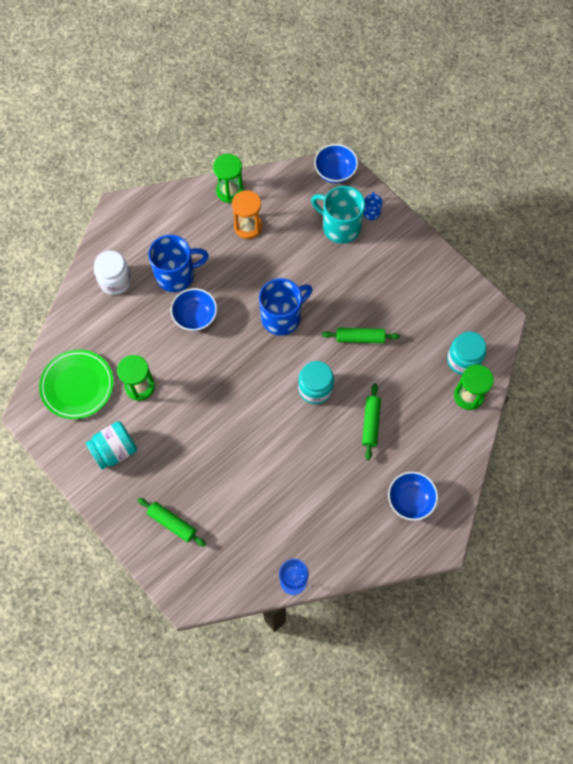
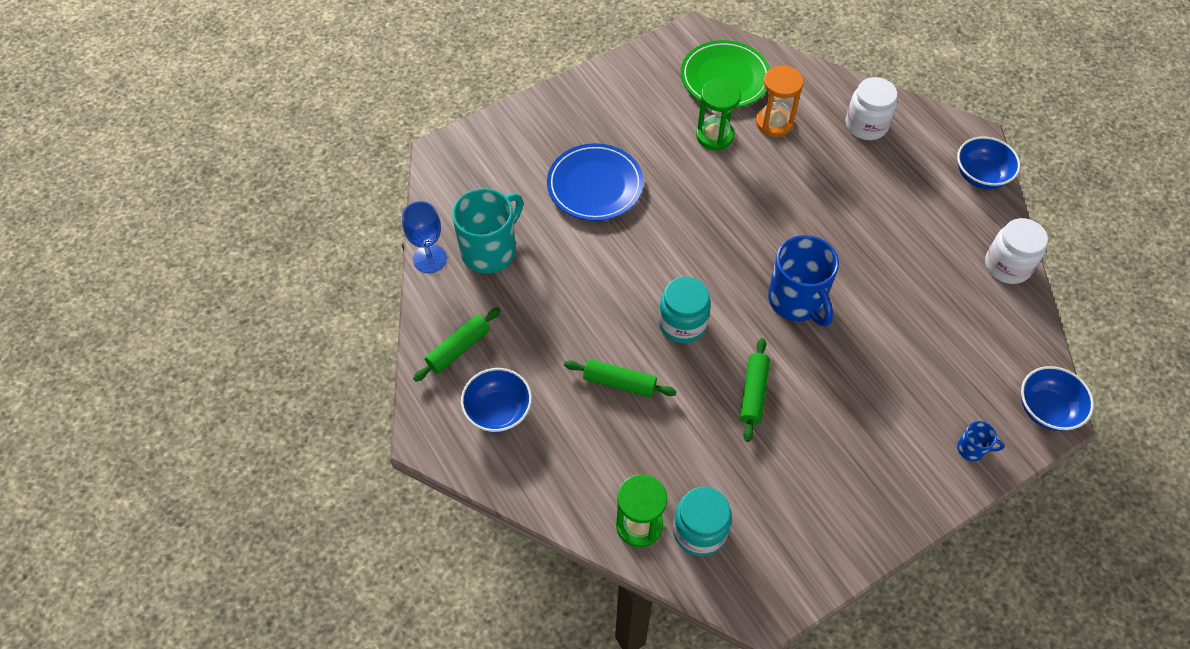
camera: 100 degrees right, 10 degrees down
(114, 450) = (636, 105): turquoise jar -> none
(172, 523) = (534, 149): green rolling pin -> green rolling pin (458, 348)
(176, 275) = (871, 189): blue mug -> none
(195, 317) = (806, 202): blue bowl -> blue bowl (980, 176)
(202, 469) = (595, 185): none -> blue plate
(230, 191) = (1007, 266): green hourglass -> white jar
(248, 226) = (946, 280): orange hourglass -> orange hourglass (774, 123)
(340, 227) = (945, 399): turquoise mug -> turquoise mug (490, 250)

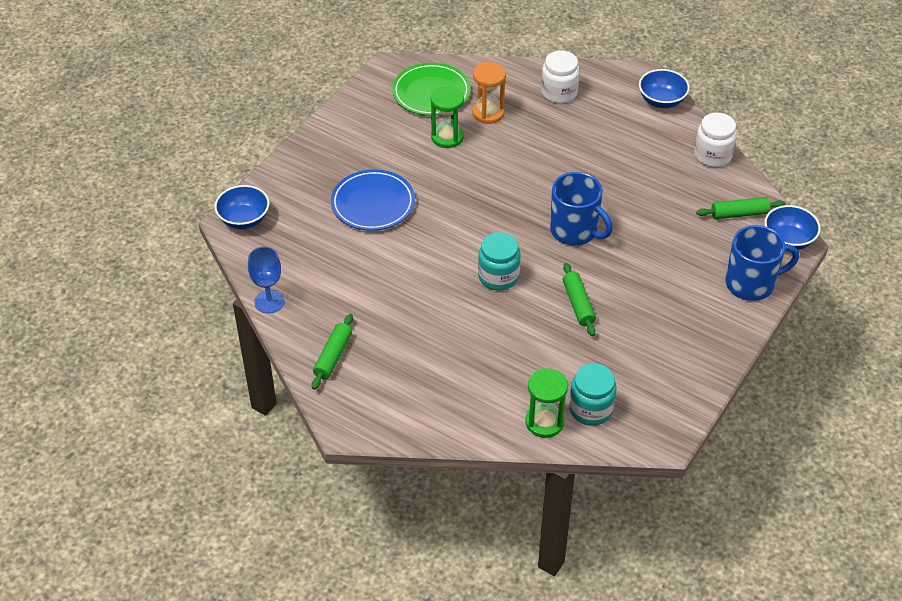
camera: 25 degrees left, 10 degrees down
(490, 250) = (316, 278): turquoise mug -> none
(498, 411) = (391, 387): blue bowl -> blue bowl (244, 219)
(619, 383) = (474, 334): green rolling pin -> green rolling pin (739, 214)
(972, 449) = (751, 284): blue mug -> blue mug, size x2.18

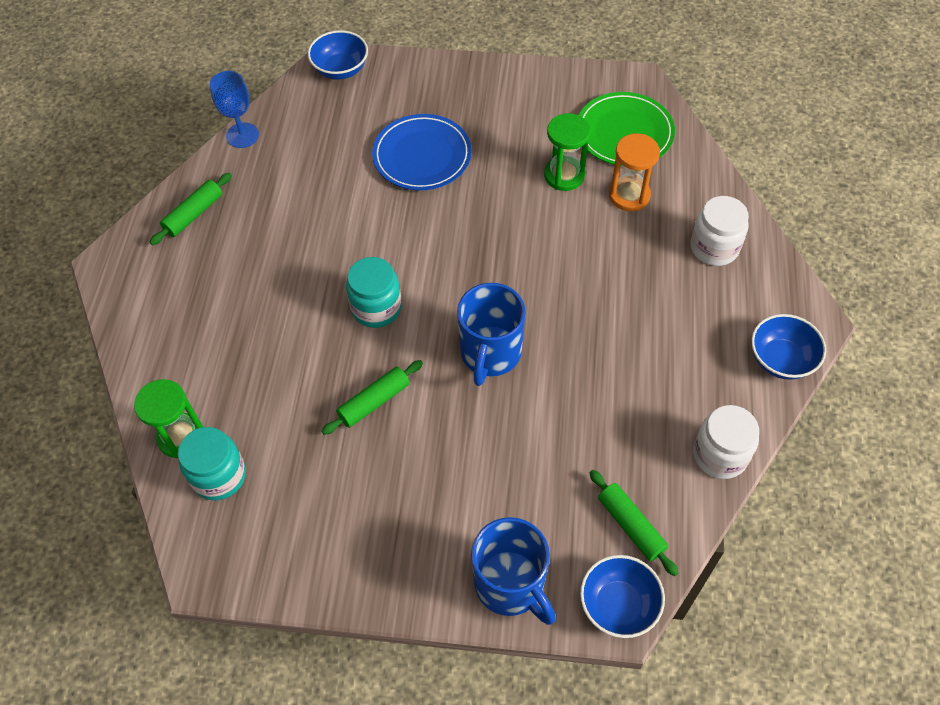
camera: 65 degrees right, 10 degrees up
(333, 356) = (194, 214): green rolling pin -> green rolling pin turned 45 degrees counterclockwise

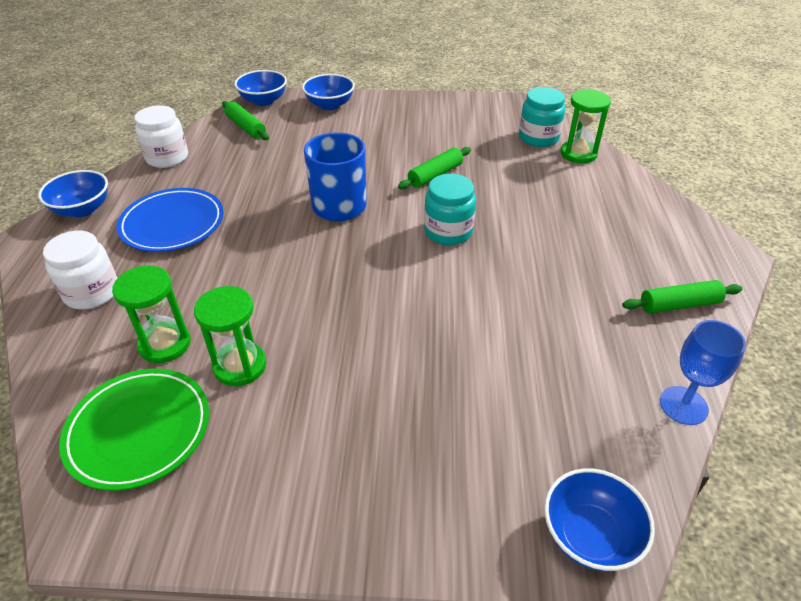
camera: 175 degrees right, 15 degrees down
(194, 214) = (679, 305): green rolling pin -> green rolling pin turned 45 degrees clockwise
(422, 156) = (426, 385): blue plate -> blue plate (172, 224)
(510, 585) = (330, 105): blue mug -> blue bowl
(629, 195) = (165, 344): orange hourglass -> green hourglass

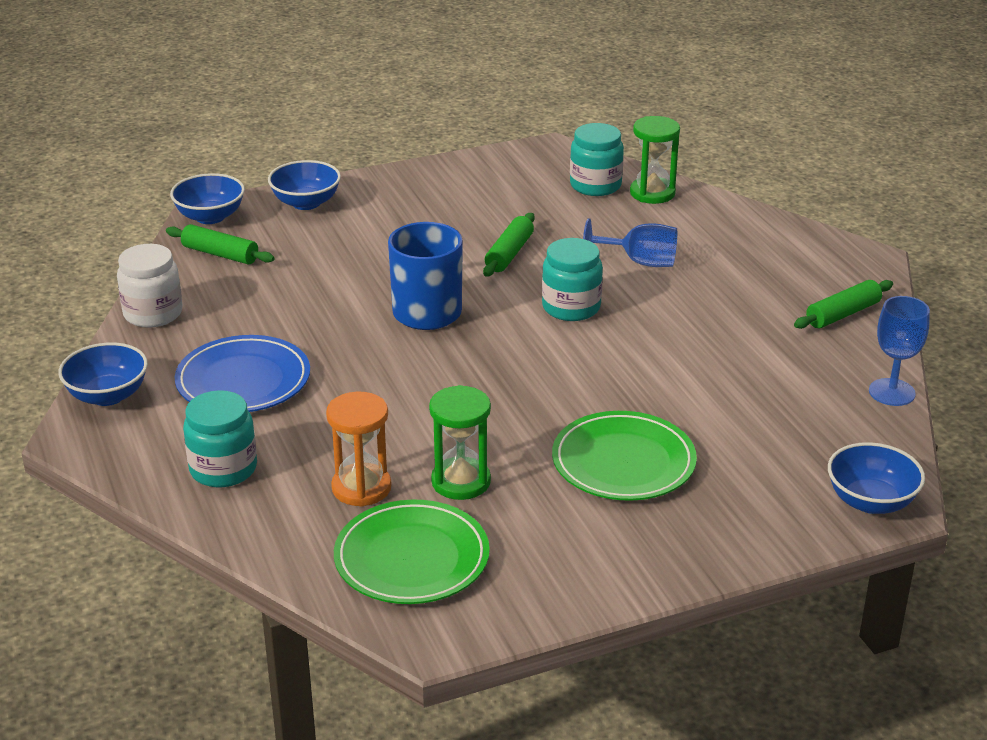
camera: 25 degrees left, 10 degrees down
(92, 292) = (223, 469): white jar -> turquoise jar
(165, 344) = (361, 488): green hourglass -> orange hourglass
(383, 395) = (623, 462): none -> green plate
(530, 207) = (640, 262): none -> blue goblet

